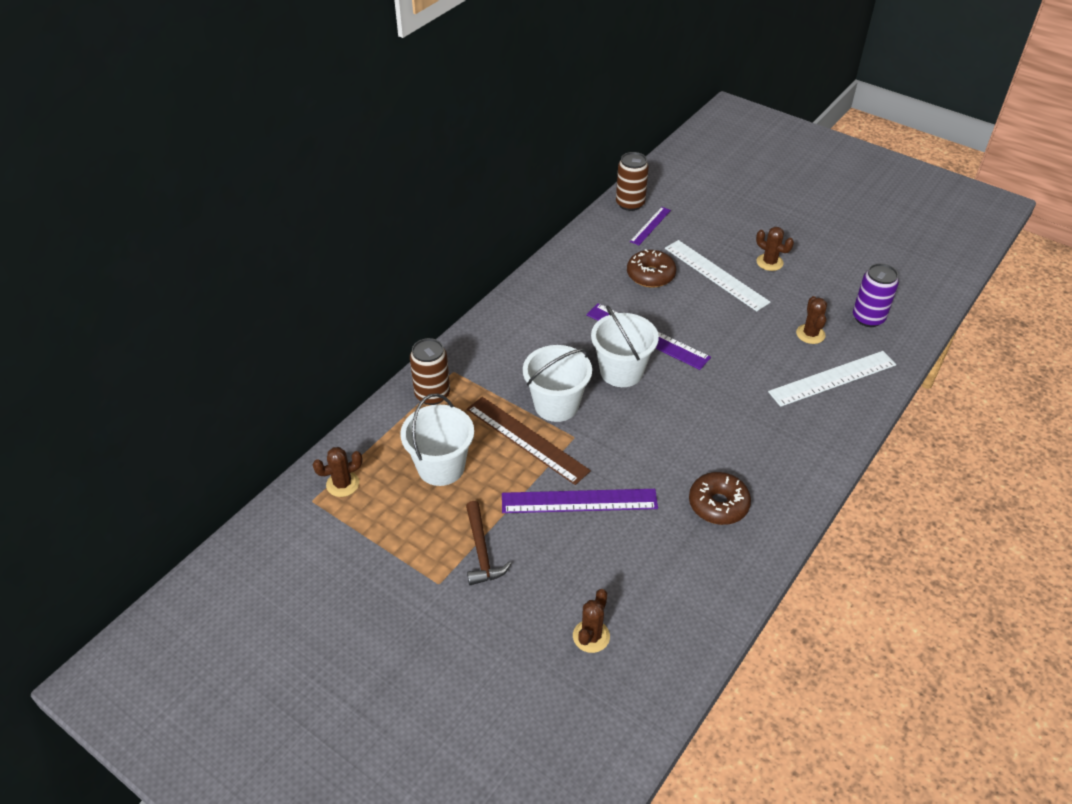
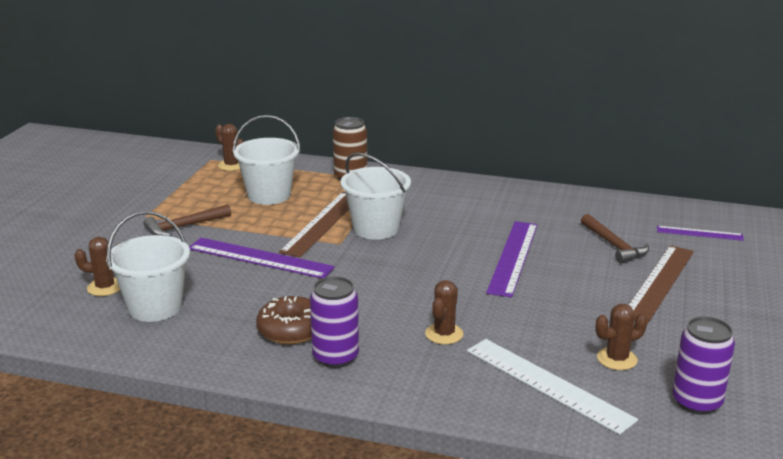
camera: 70 degrees right, 20 degrees down
(579, 501) = (260, 258): purple ruler -> purple ruler turned 45 degrees counterclockwise
(621, 371) = (447, 252): white bucket -> white bucket (155, 307)
(630, 204) = (723, 217): brown can -> none
(650, 275) = (614, 245): brown donut -> brown hammer
(716, 275) = (659, 282): white ruler -> brown ruler
(768, 485) = (335, 357): none -> purple can
(769, 262) = (726, 315): brown cactus -> brown cactus (444, 334)

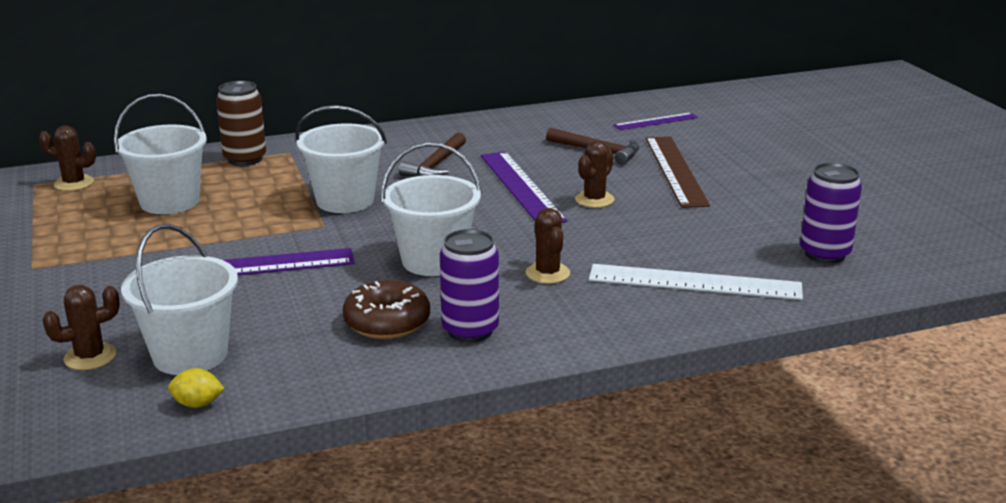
camera: 35 degrees left, 0 degrees up
(120, 342) = (197, 404): none -> yellow lemon
(184, 226) = (104, 263): brown hammer -> brown hammer (435, 165)
(323, 223) = (276, 212): brown ruler -> none
(377, 295) = (433, 261): none -> white bucket
(617, 359) = (722, 242): brown cactus -> brown cactus (594, 200)

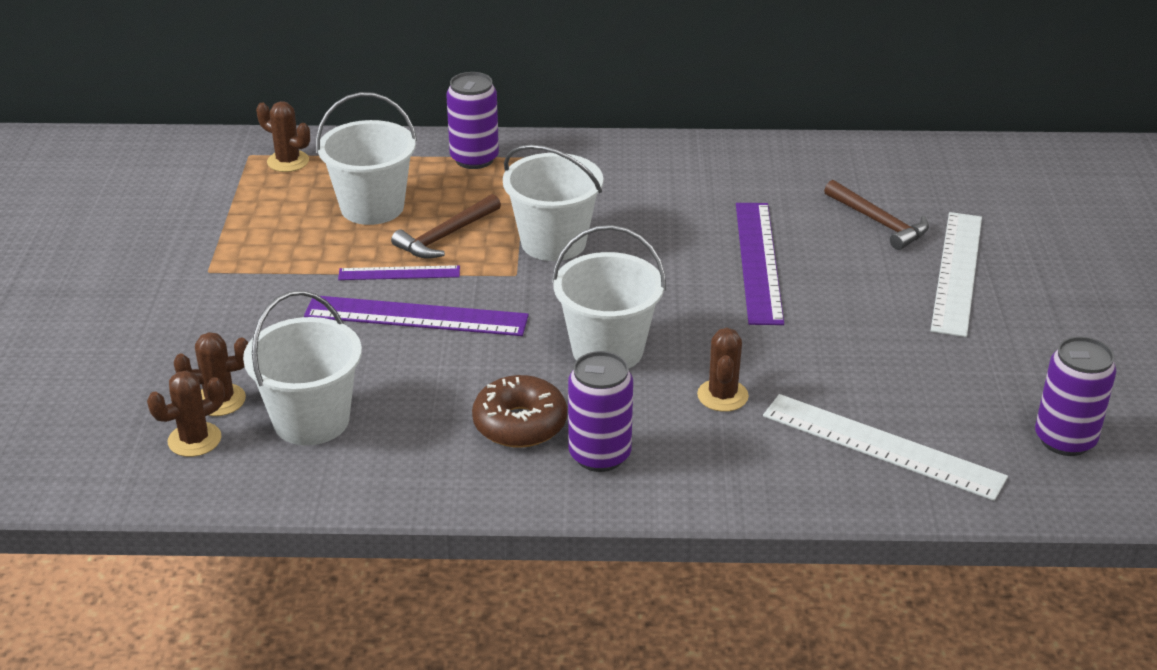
camera: 20 degrees right, 10 degrees up
(197, 404) = (294, 483): yellow lemon -> none
(245, 159) = (474, 159): brown can -> purple can
(435, 165) = (678, 208): brown hammer -> brown hammer (445, 236)
(594, 200) = (833, 298): brown cactus -> brown cactus (194, 440)
(656, 121) = (978, 187): purple ruler -> purple ruler (399, 273)
(675, 170) = (957, 272): brown ruler -> white ruler

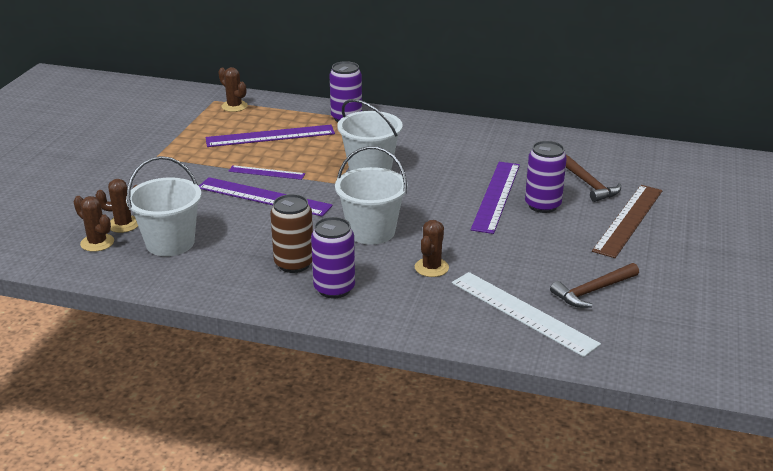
camera: 15 degrees right, 5 degrees down
(194, 440) = (97, 243): brown cactus -> brown cactus turned 60 degrees clockwise
(372, 207) = (270, 136): white bucket -> purple ruler
(445, 236) = (305, 157): brown hammer -> brown hammer (592, 291)
(520, 424) = (294, 264): brown donut -> brown can
(957, 272) = (628, 220): white ruler -> brown ruler
(1064, 439) = (653, 329): purple can -> purple can (542, 205)

